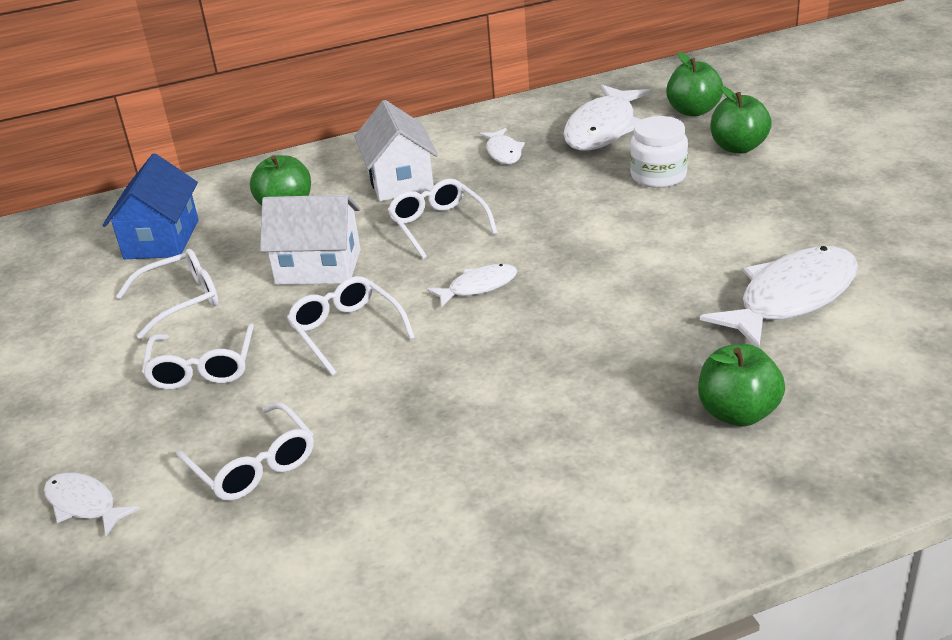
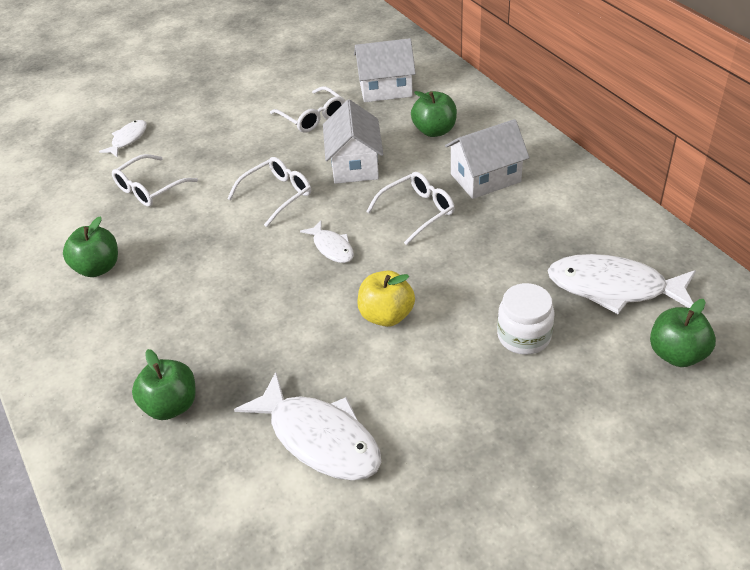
camera: 80 degrees right, 10 degrees up
(162, 239) = (385, 89): blue house -> white house
(202, 368) = (241, 145): white glasses -> none
(503, 152) = (548, 228): white fish -> none
(610, 251) = (386, 315): none -> yellow apple
(738, 147) = (598, 395): green apple -> green apple (98, 268)

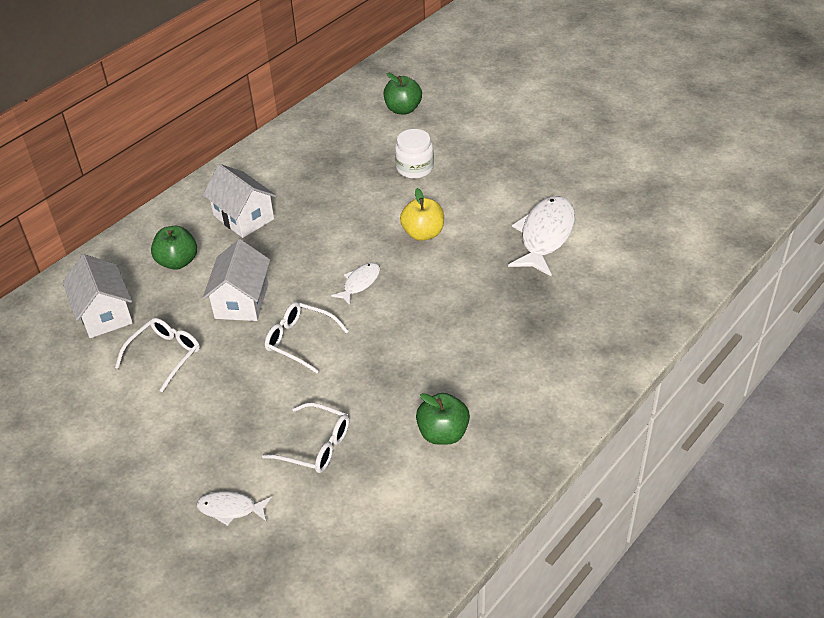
camera: 110 degrees left, 0 degrees up
(171, 405) = (561, 318): green apple -> none
(354, 165) = (242, 301): white house -> white house turned 60 degrees counterclockwise
(417, 212) = (299, 246): white glasses -> none
(613, 288) = (353, 138): white fish -> none

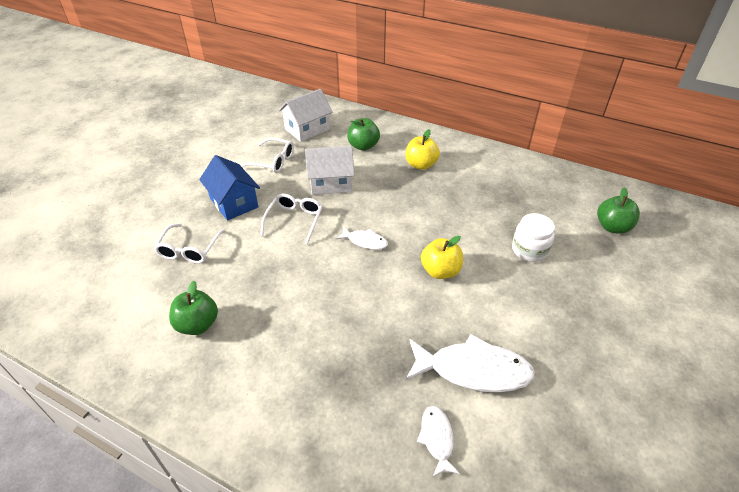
camera: 75 degrees right, 0 degrees up
(230, 509) = (137, 220): white fish -> white fish (437, 439)
(238, 399) = (234, 202): none -> blue house
(244, 217) = (421, 165): white house -> yellow apple

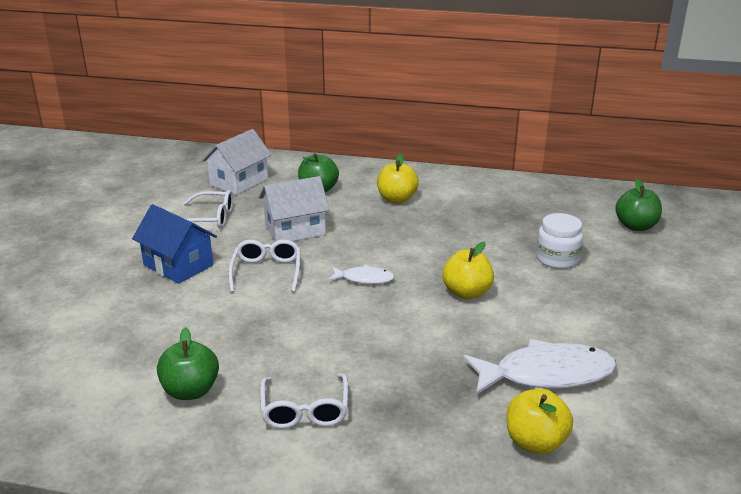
camera: 15 degrees left, 15 degrees down
(189, 250) = (141, 320): white glasses -> white glasses (305, 410)
(437, 439) = (535, 442): white fish -> yellow apple

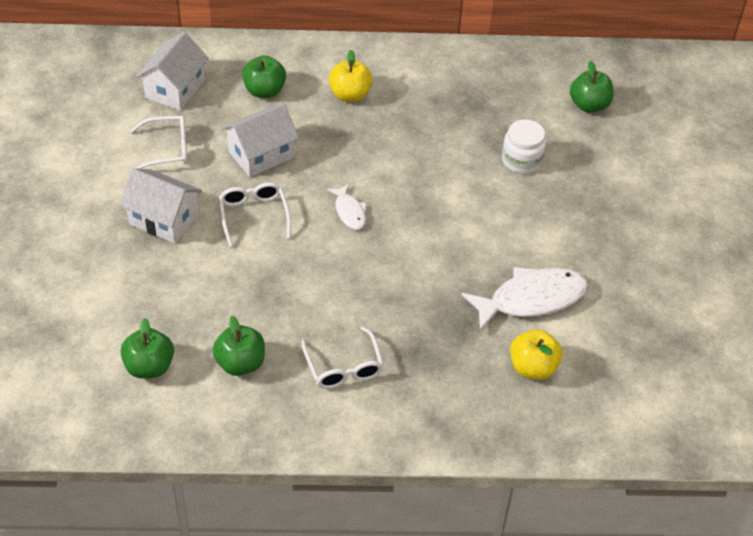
camera: 15 degrees left, 20 degrees up
(92, 380) = (149, 367): none -> green apple
(178, 265) = (164, 219): blue house -> white house
(364, 279) = (349, 212): white fish -> white fish turned 75 degrees clockwise
(467, 292) = (447, 216): yellow apple -> none

